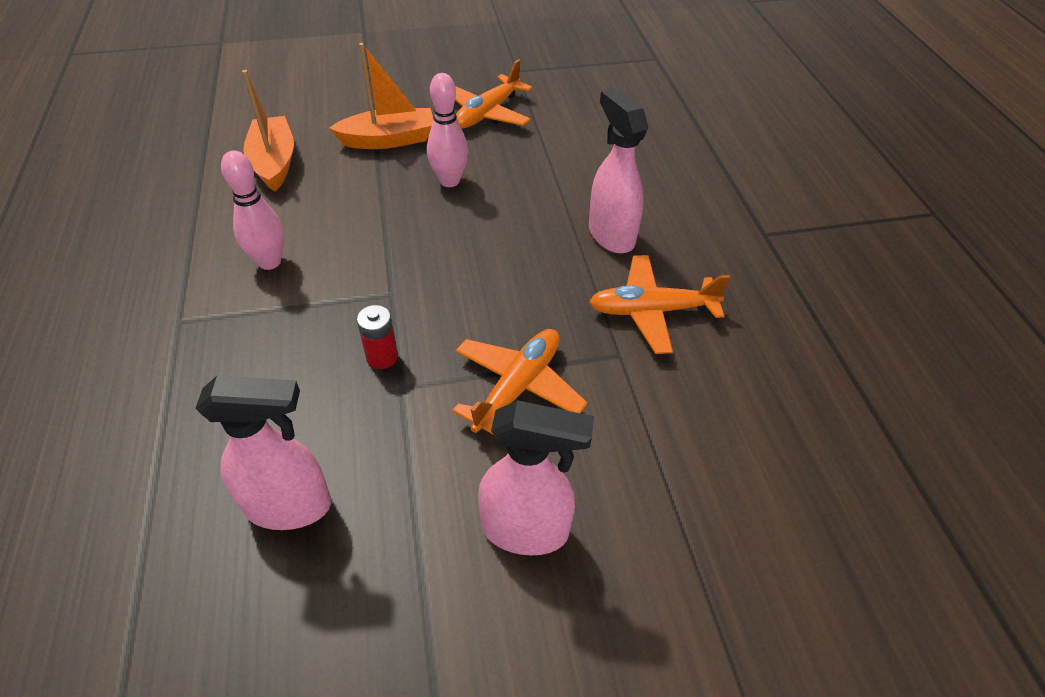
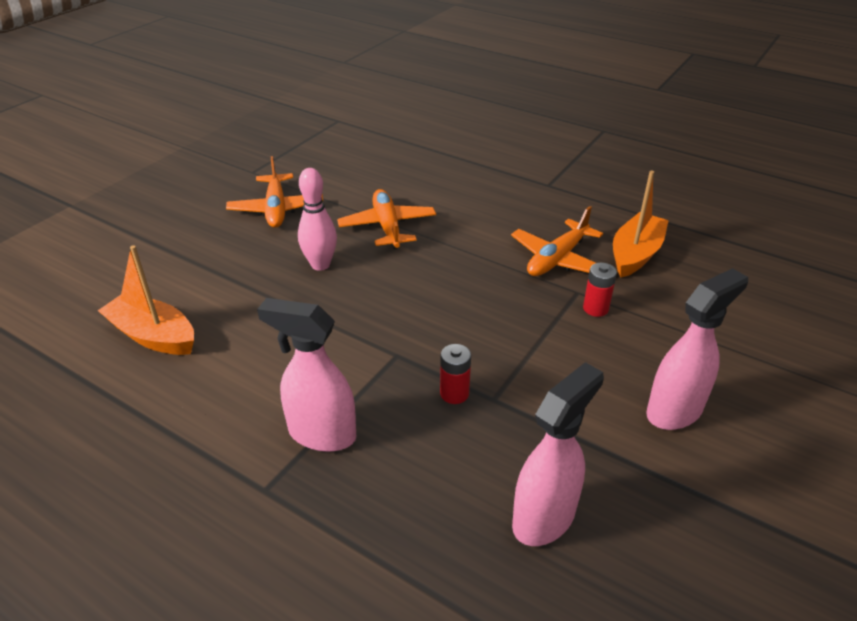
camera: 45 degrees left, 10 degrees down
(269, 262) = (272, 399): pink bowling pin -> none
(388, 140) = (228, 266): orange boat -> orange boat (635, 254)
(517, 387) = (556, 347): orange plane -> orange plane (387, 227)
(611, 235) = (473, 234): pink spray bottle -> pink spray bottle (321, 434)
(611, 382) = (595, 308): none -> red battery

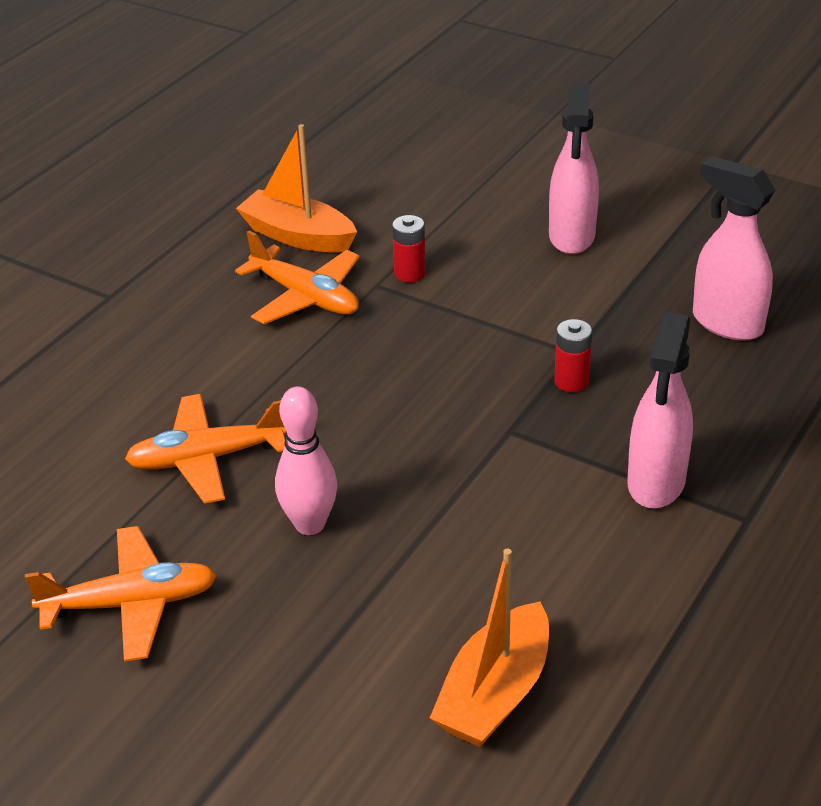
camera: 90 degrees left, 0 degrees up
(675, 411) = (571, 237): pink spray bottle -> pink spray bottle turned 135 degrees counterclockwise

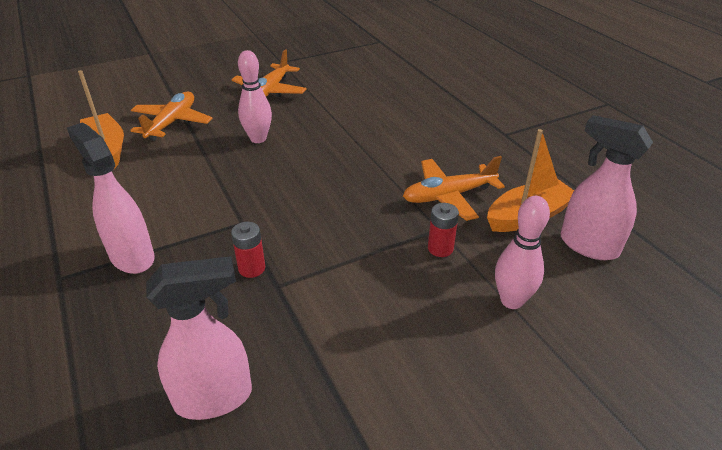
camera: 120 degrees right, 0 degrees up
(207, 458) = (335, 127): orange plane -> orange plane (172, 123)
(444, 215) = (511, 301): none -> pink bowling pin
(571, 237) = (421, 366): pink spray bottle -> pink spray bottle (588, 245)

